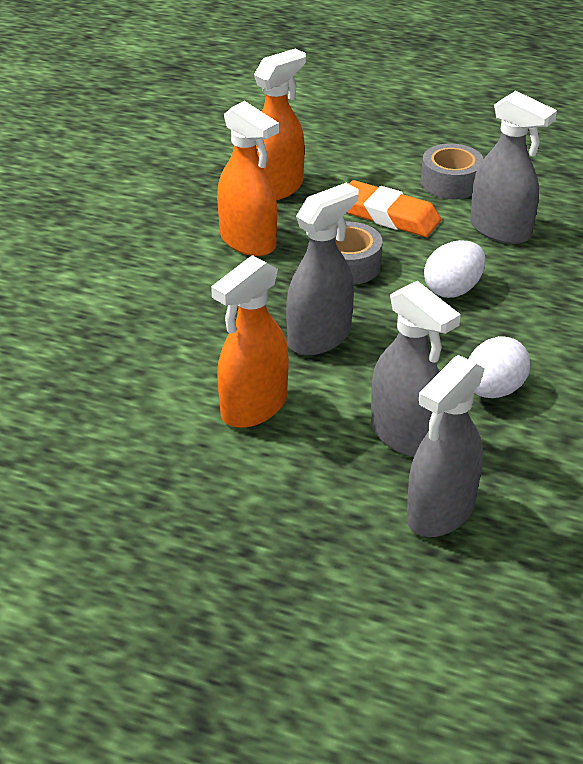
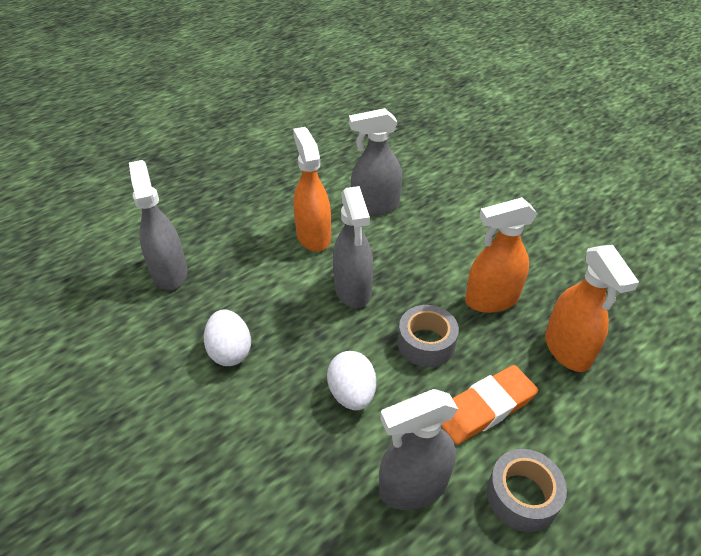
camera: 120 degrees right, 5 degrees up
(405, 435) = (234, 287): grey spray bottle -> grey spray bottle (375, 206)

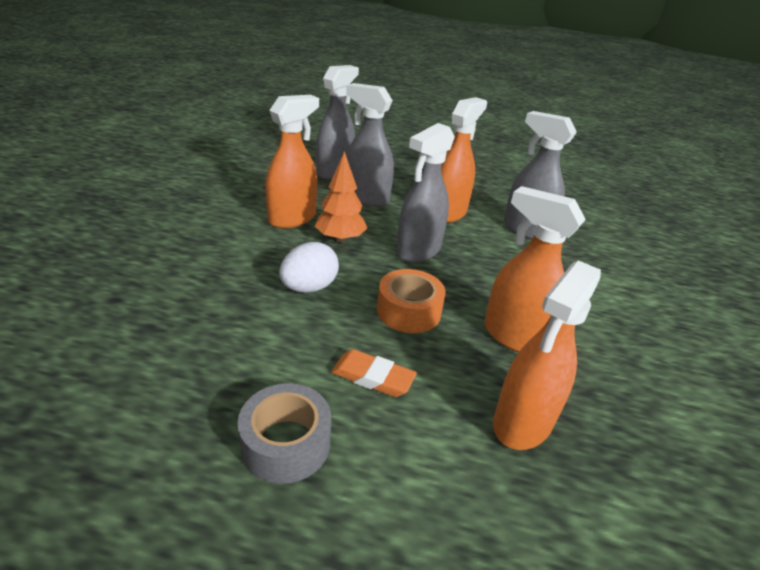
camera: 50 degrees right, 10 degrees down
(230, 351) = (293, 218): white egg -> orange spray bottle
(295, 333) = (340, 239): none -> orange tree
(413, 486) = (240, 357): grey spray bottle -> grey spray bottle (366, 198)
(426, 343) = (408, 311): grey tape -> orange tape
(485, 408) = (373, 377): orange eraser -> orange eraser, size x0.67

